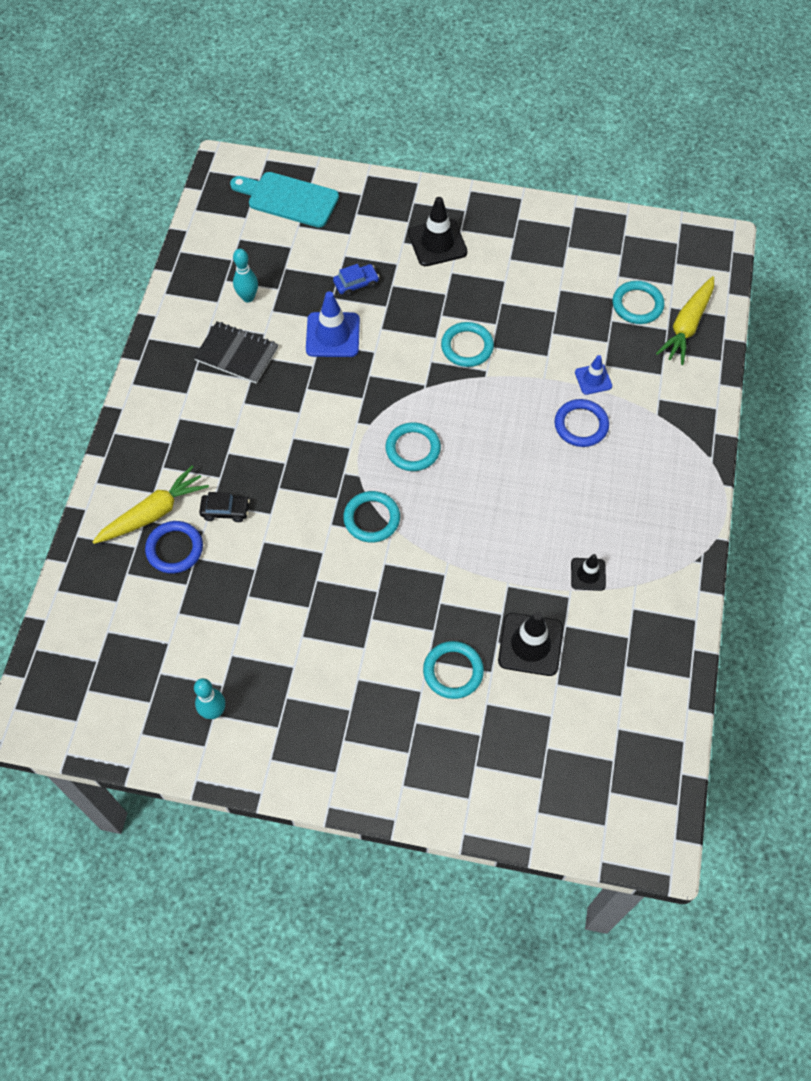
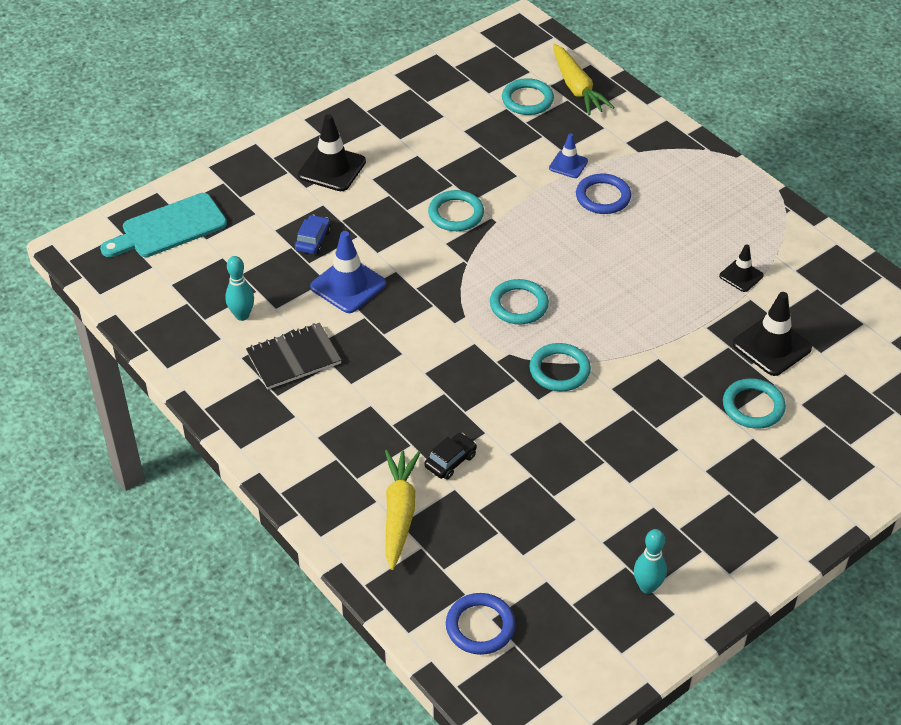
camera: 50 degrees left, 15 degrees down
(174, 549) = (453, 519): blue ring -> blue ring (480, 626)

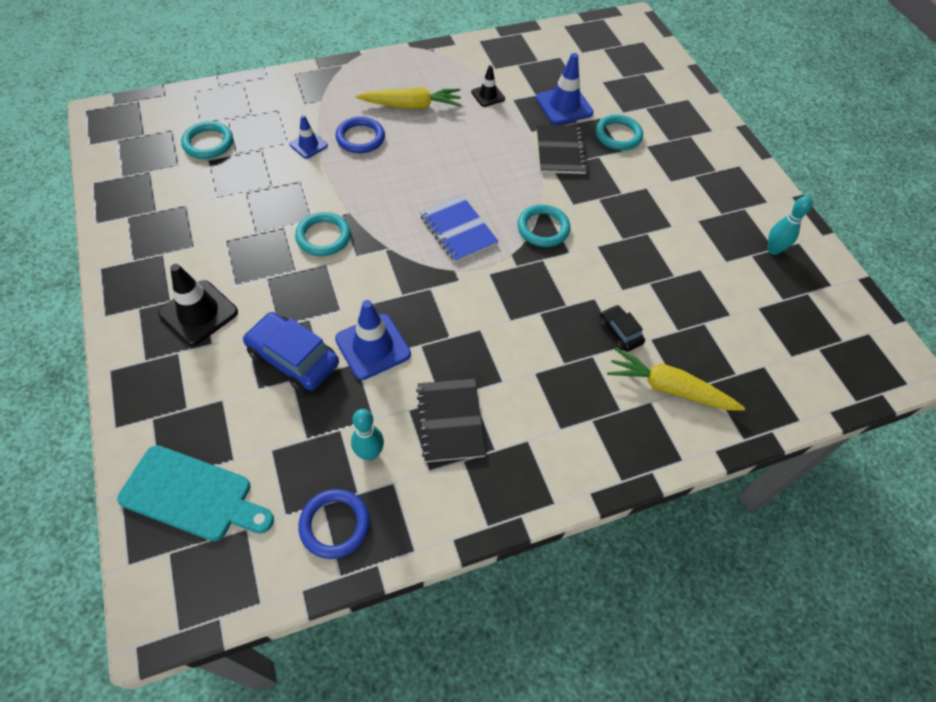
camera: 75 degrees left, 10 degrees up
(169, 228) = (192, 495): turquoise cutting board -> turquoise cutting board turned 60 degrees counterclockwise
(313, 240) = (293, 358): blue car -> blue car, size x1.79
(480, 626) = (799, 366): blue ring -> blue ring (335, 525)
(519, 305) = (458, 230): turquoise ring -> blue notebook
(577, 88) = (217, 108): yellow carrot -> yellow carrot (411, 106)
(689, 359) = (560, 151): none -> black notebook
(772, 346) = (564, 106): black traffic cone -> blue traffic cone

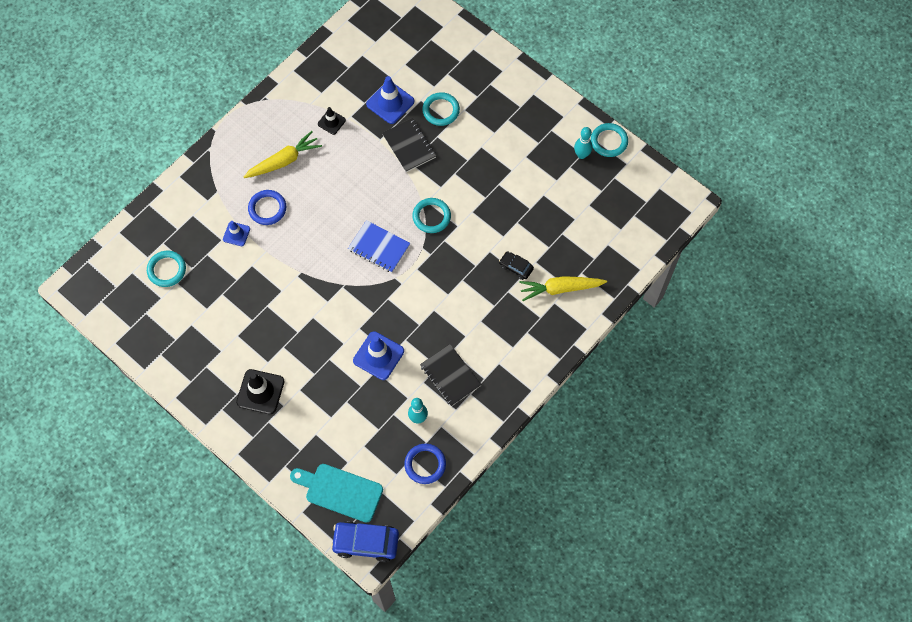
camera: 25 degrees left, 10 degrees up
(192, 495) = (340, 491): turquoise cutting board -> turquoise cutting board turned 150 degrees counterclockwise
(293, 358) = (338, 388): blue car -> blue car (366, 542)
(323, 237) = (297, 299): turquoise ring -> turquoise ring (609, 141)

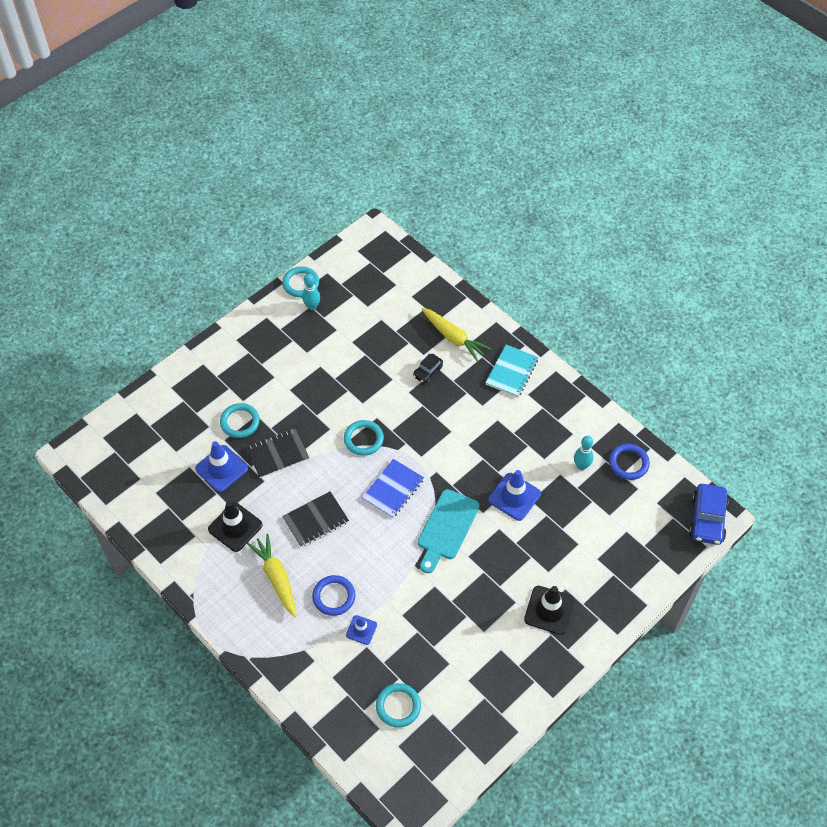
camera: 85 degrees left, 10 degrees down
(331, 122) = (235, 527): black traffic cone -> black traffic cone, size x1.71
(340, 491) = (656, 539): turquoise cutting board -> turquoise cutting board (446, 528)
(450, 376) = (538, 435): black notebook -> black notebook (316, 520)
(524, 347) = (511, 372): none -> turquoise notebook
(560, 289) = (453, 338): yellow carrot -> yellow carrot turned 45 degrees counterclockwise

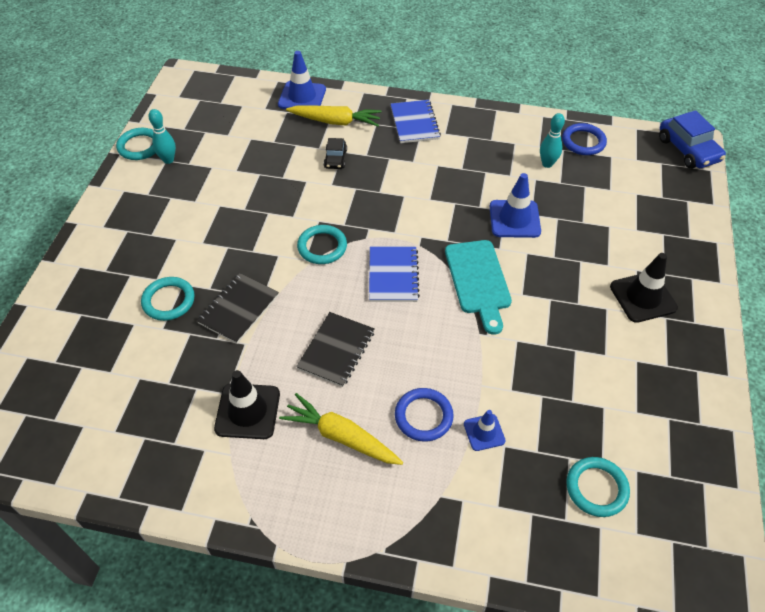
camera: 35 degrees left, 5 degrees down
(221, 468) = (182, 359): blue traffic cone -> blue traffic cone (302, 97)
(511, 372) = (414, 123): turquoise notebook -> blue notebook

